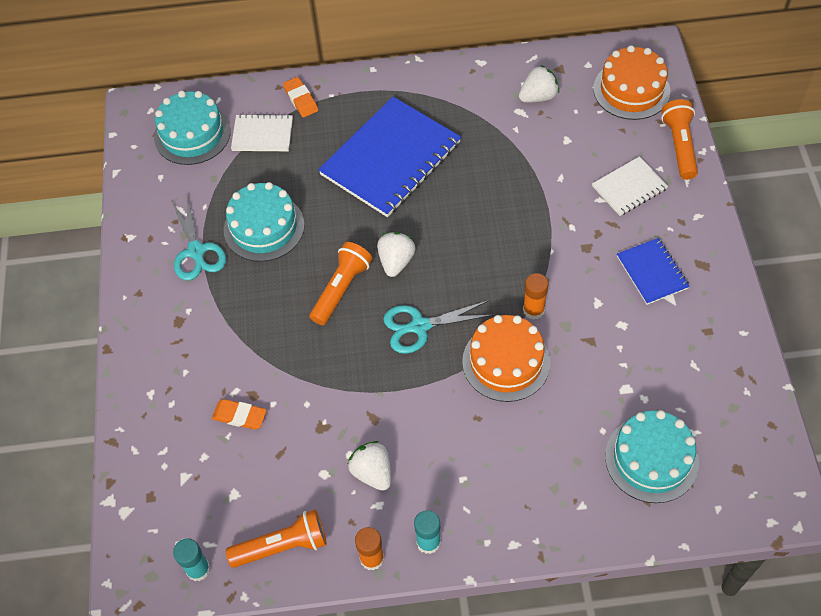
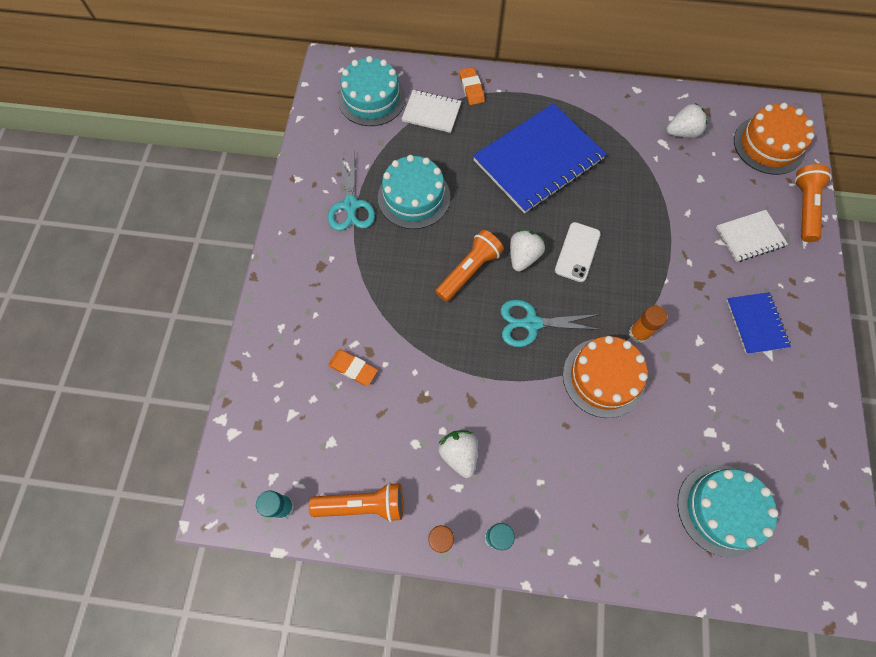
camera: 10 degrees right, 10 degrees up
(452, 244) = (577, 252): none -> white phone

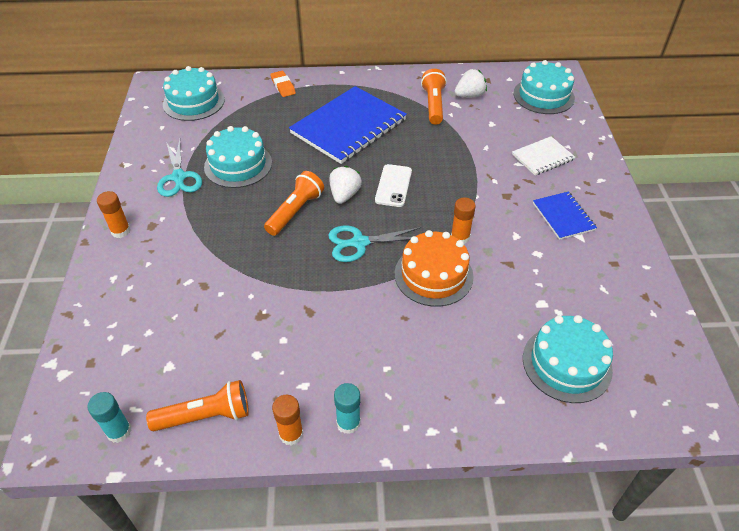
camera: 10 degrees left, 20 degrees down
(289, 268) = (121, 231): none -> orange glue stick
(353, 368) = (188, 301): orange eraser -> none
(431, 112) = (249, 105): white notebook -> none
(459, 454) = (302, 356): white strawberry -> none
(769, 145) = (543, 96): orange cake -> turquoise cake
(804, 208) = (583, 133): orange flashlight -> orange flashlight (433, 105)

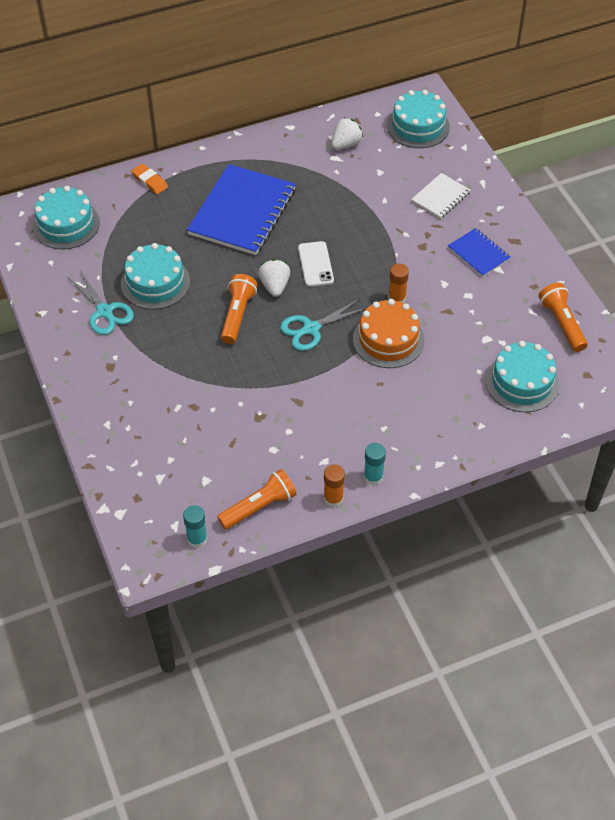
camera: 20 degrees left, 5 degrees up
(121, 231) = (84, 380): orange glue stick -> none
(433, 105) = (315, 165): orange flashlight -> orange flashlight (562, 323)

